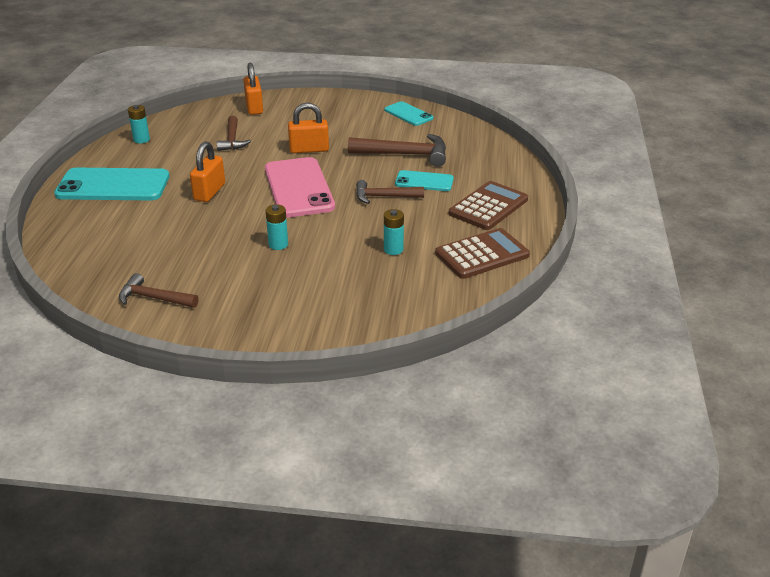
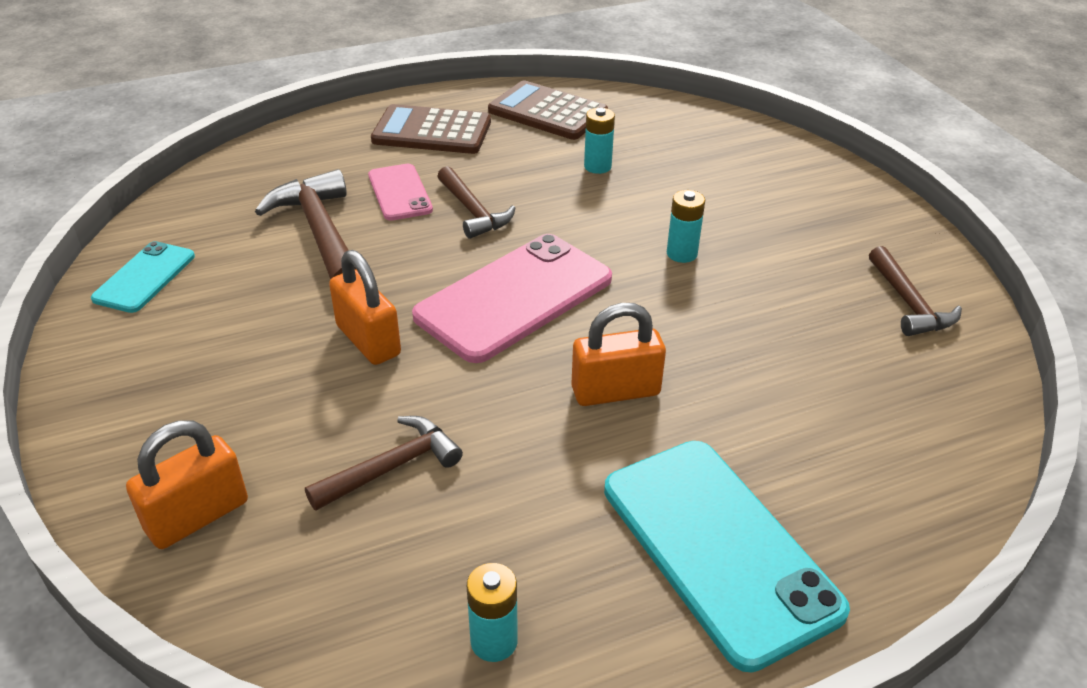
camera: 120 degrees left, 5 degrees up
(424, 181) = (399, 193): turquoise phone -> pink phone

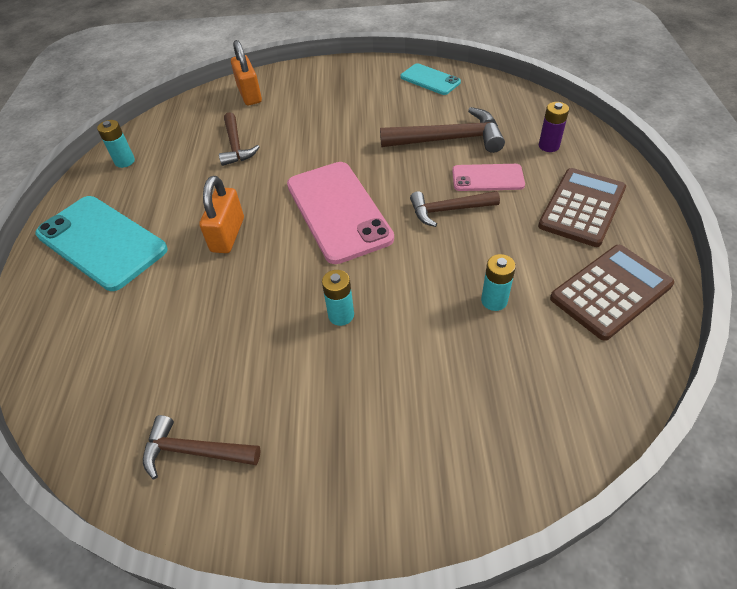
camera: 115 degrees right, 10 degrees up
(319, 158) = (548, 146): none -> purple battery
(368, 340) = (332, 148): orange padlock -> none
(718, 548) = (101, 242): turquoise phone -> turquoise phone turned 45 degrees clockwise

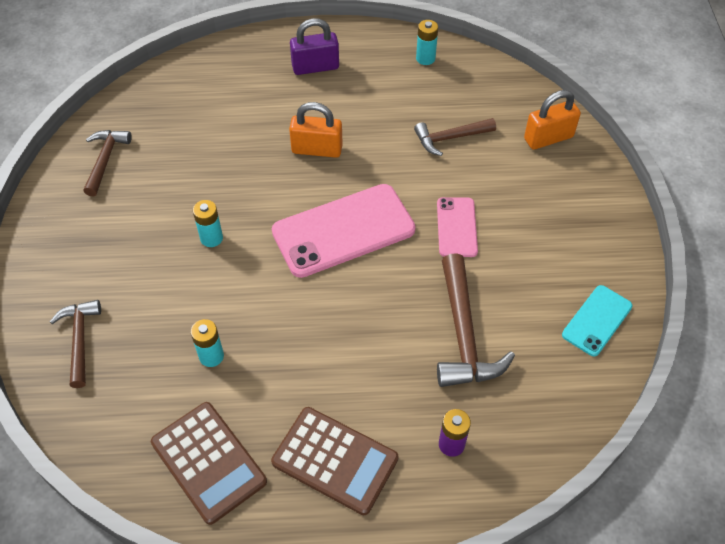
camera: 85 degrees right, 5 degrees up
(101, 242) = (315, 67): turquoise phone -> purple padlock
(448, 210) = (339, 326): brown hammer -> brown hammer (80, 340)
(487, 178) = (390, 369): pink phone -> pink phone (456, 227)

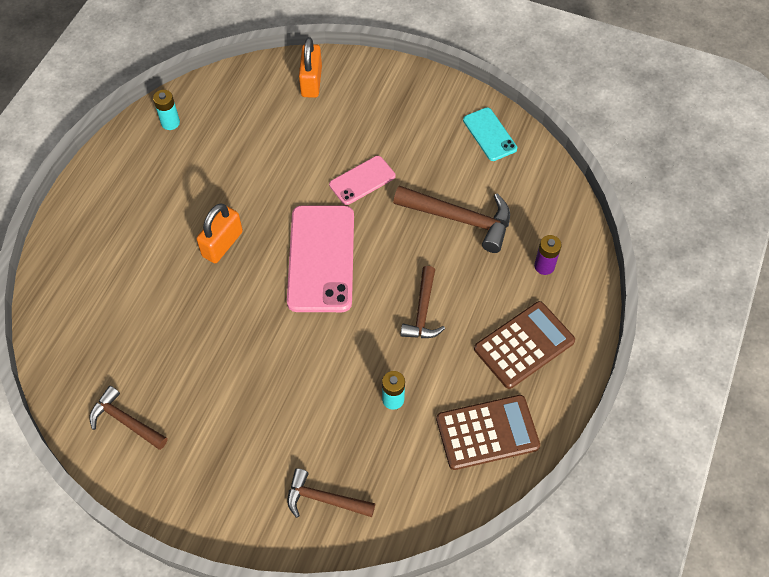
camera: 65 degrees left, 5 degrees up
(211, 238) = (272, 360): turquoise battery -> none
(315, 67) = (123, 207): purple padlock -> none
(450, 138) = (270, 145): brown hammer -> brown hammer (422, 311)
(456, 227) = (362, 180): pink phone -> pink phone turned 60 degrees counterclockwise

